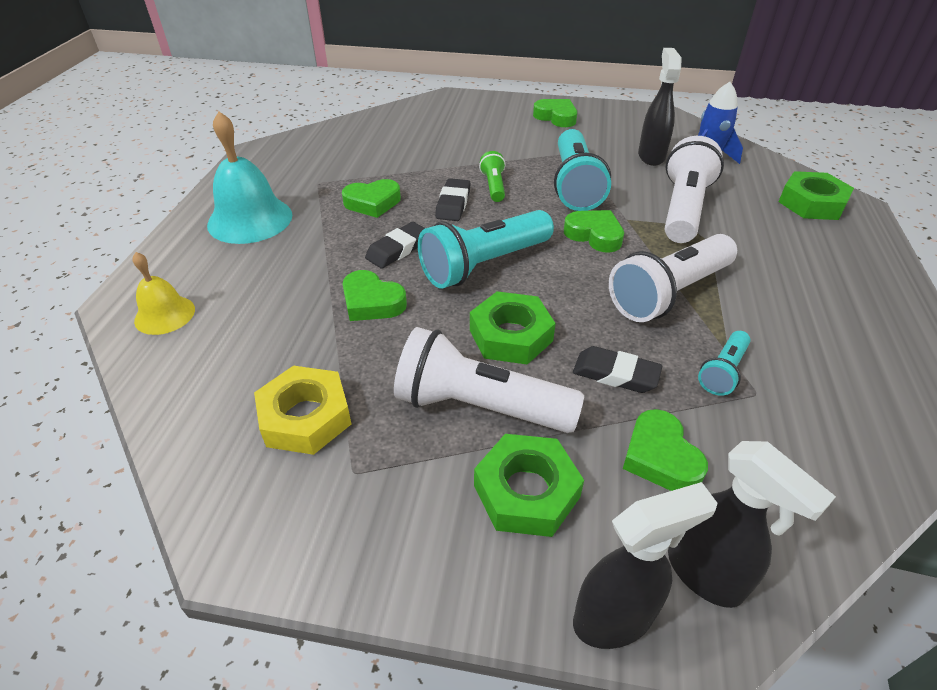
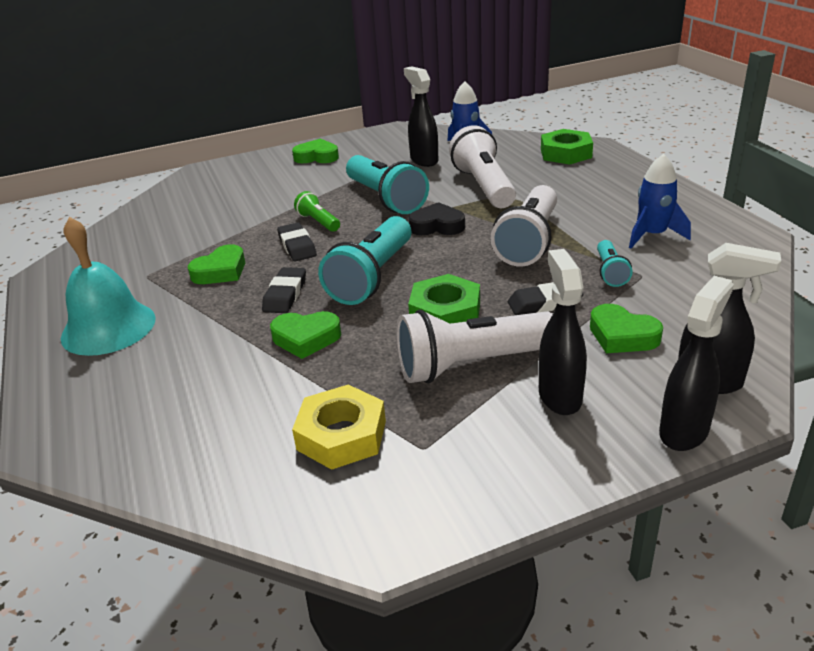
camera: 30 degrees left, 10 degrees down
(165, 315) = (110, 431): yellow bell -> none
(526, 491) = (559, 396): green nut -> black spray bottle
(594, 235) = (437, 226): green heart -> black heart
(818, 348) = (652, 235): none -> blue rocket

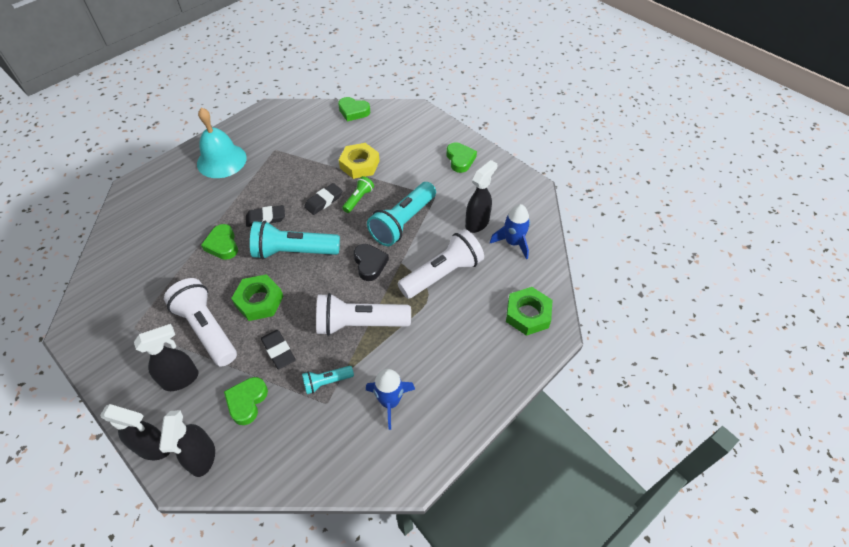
camera: 65 degrees right, 20 degrees up
(221, 271) = (286, 179): green heart -> green heart (353, 111)
(341, 435) = (142, 291): yellow nut -> yellow nut (359, 164)

